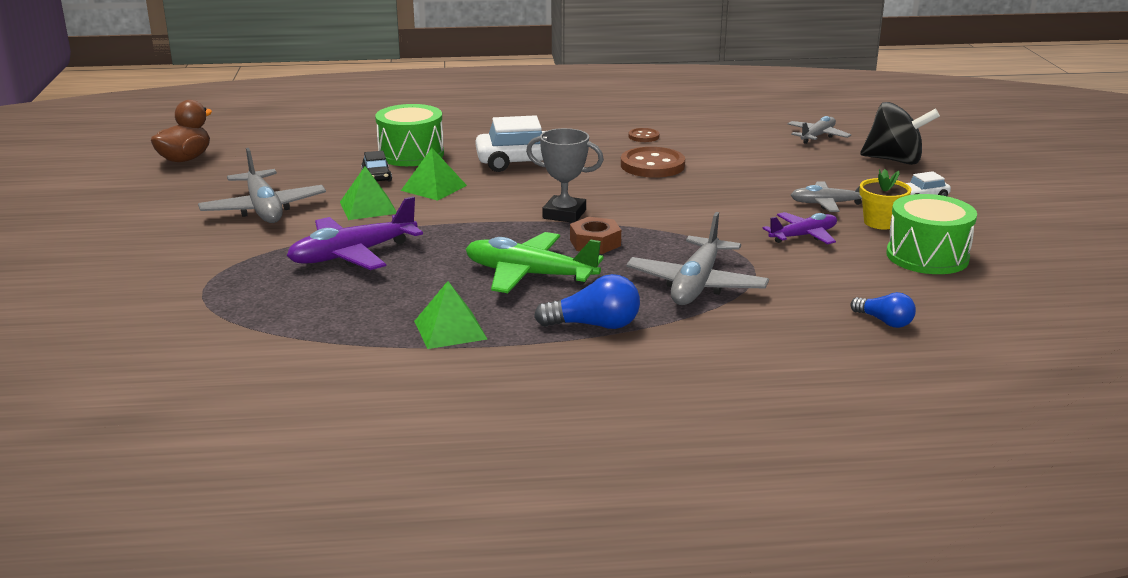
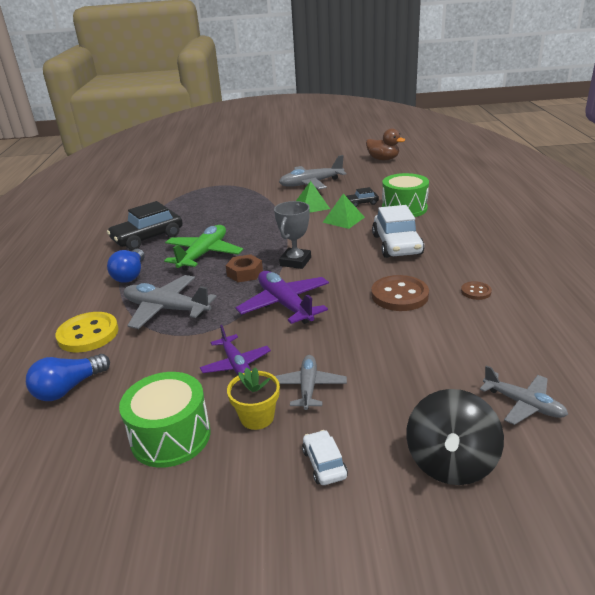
camera: 95 degrees right, 5 degrees up
(352, 255) = (246, 209): purple plane -> purple plane (285, 305)
(450, 330) = (148, 238): green pyramid -> black car
(769, 330) = (88, 334): none -> yellow button
(884, 321) = (68, 388): blue light bulb -> blue light bulb, size x1.54

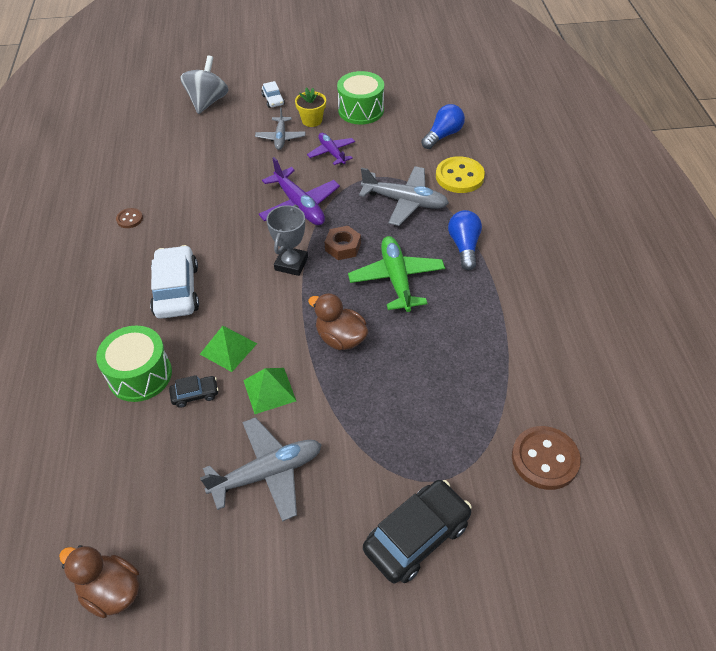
camera: 175 degrees right, 20 degrees up
(148, 238) = (481, 314): black car -> black car (416, 536)
(204, 254) = (396, 279): green plane -> green plane turned 150 degrees clockwise
(259, 225) = (340, 338): none -> brown duck
(399, 295) = (197, 215): brown button -> brown button (545, 459)
(450, 462) = (207, 102): black spinning top -> grey spinning top
(523, 404) = (152, 129): grey plane -> none

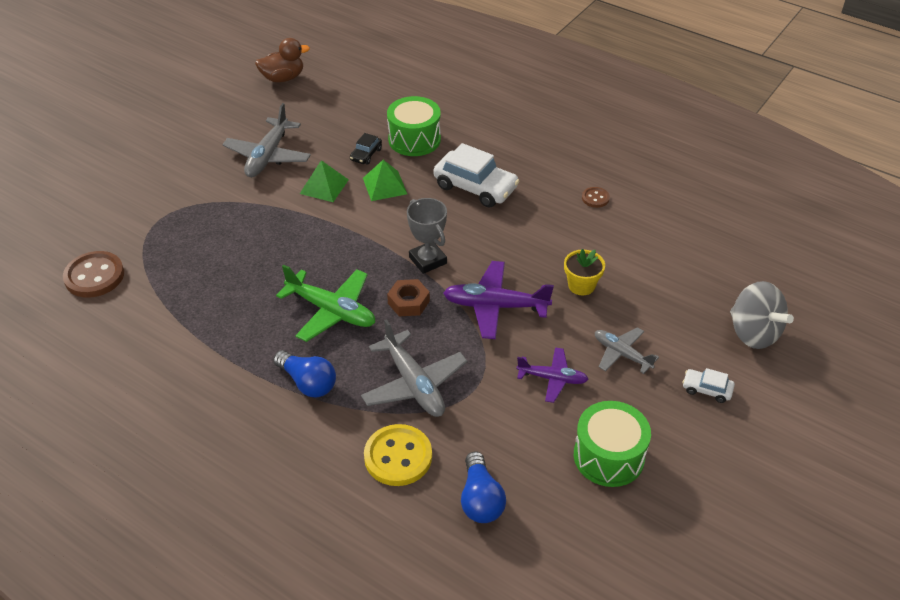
camera: 130 degrees right, 5 degrees down
(312, 120) = (630, 398): yellow flower pot -> yellow flower pot (581, 285)
(340, 338) = (319, 243): brown duck -> none
(405, 201) = (414, 384): grey plane -> grey plane turned 90 degrees counterclockwise
(416, 536) = (145, 189): black car -> none

